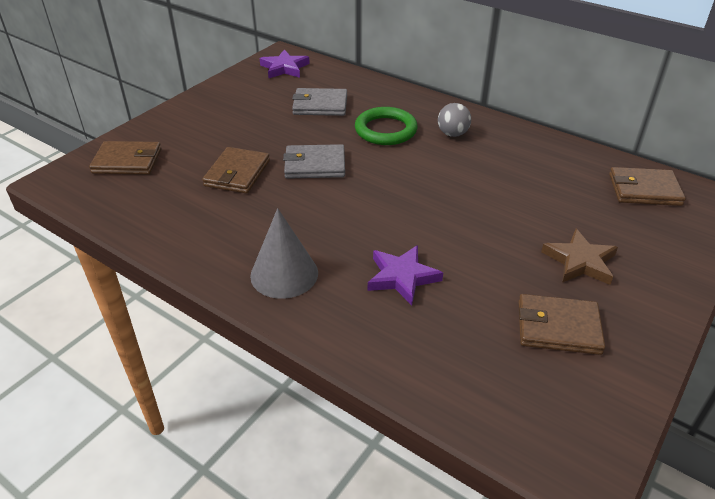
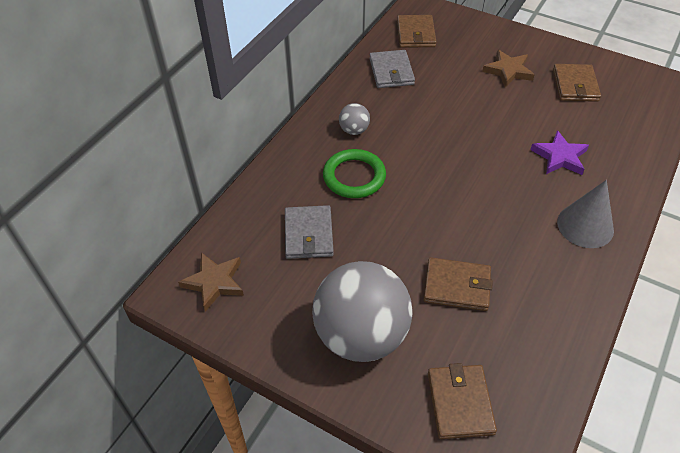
camera: 95 degrees left, 10 degrees up
(210, 123) = (361, 335): none -> grey ball
(284, 68) = (214, 282): purple star -> brown star
(315, 165) = (427, 225): grey wallet -> grey wallet (391, 71)

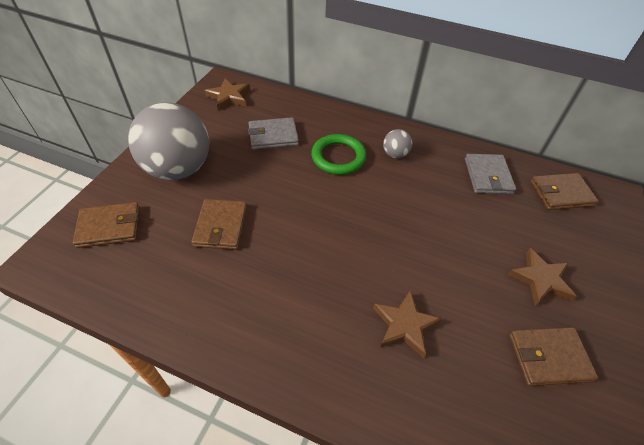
camera: 80 degrees right, 0 degrees up
(391, 71) = (488, 176): grey wallet -> grey wallet turned 75 degrees counterclockwise
(560, 157) = (405, 325): purple star -> brown star
(585, 226) = (299, 342): grey cone -> none

